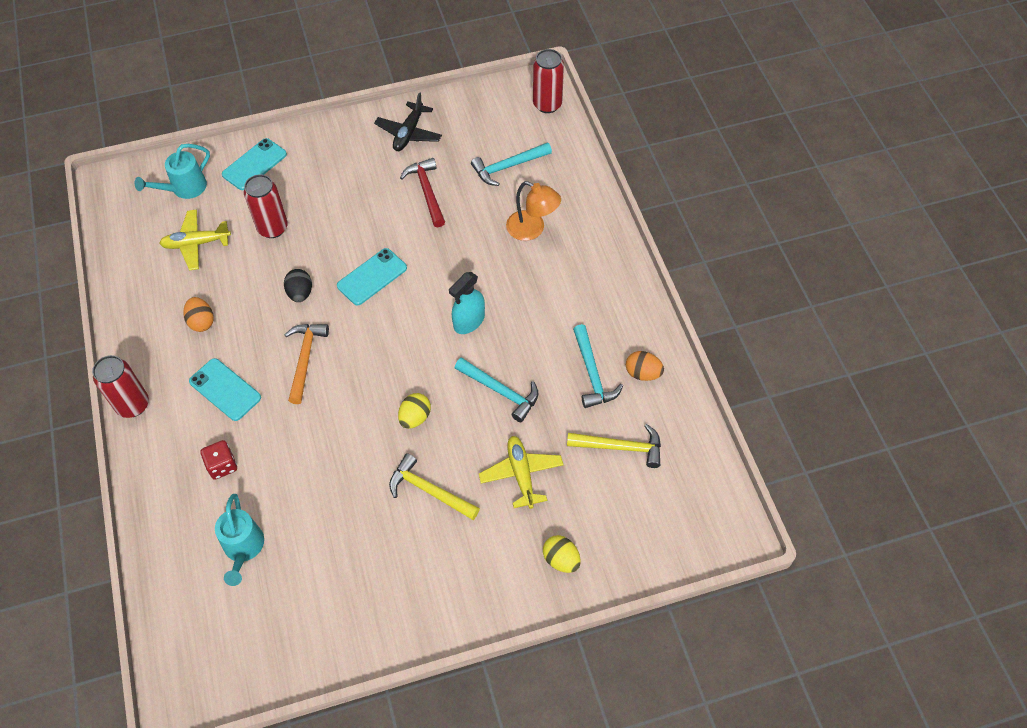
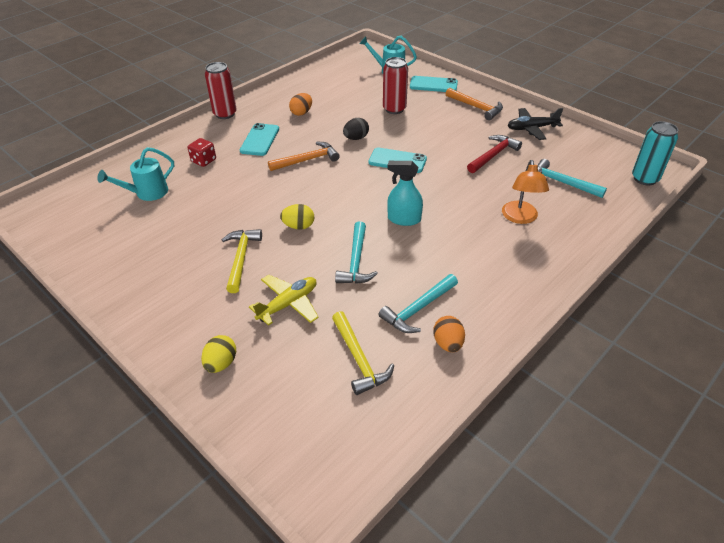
camera: 60 degrees right, 15 degrees down
(196, 244) = (355, 89): yellow plane -> none
(333, 154) = (476, 107): none -> orange hammer
(547, 104) = (644, 179): red can -> turquoise can

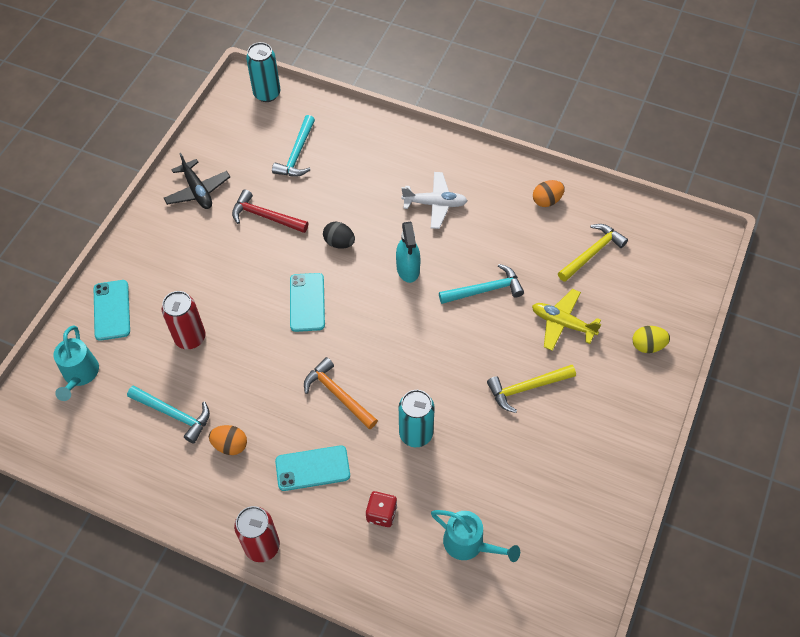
camera: 110 degrees left, 15 degrees up
(249, 188) = (416, 434): none -> turquoise can
(298, 226) = (458, 356): yellow egg -> none
(356, 138) = (273, 359): black egg -> black egg (339, 243)
(418, 309) = (521, 228): turquoise hammer -> turquoise hammer (174, 414)
(473, 254) = (435, 204): none -> white plane
(476, 107) = (162, 251): orange hammer -> none
(520, 218) = (367, 178): orange lamp -> none

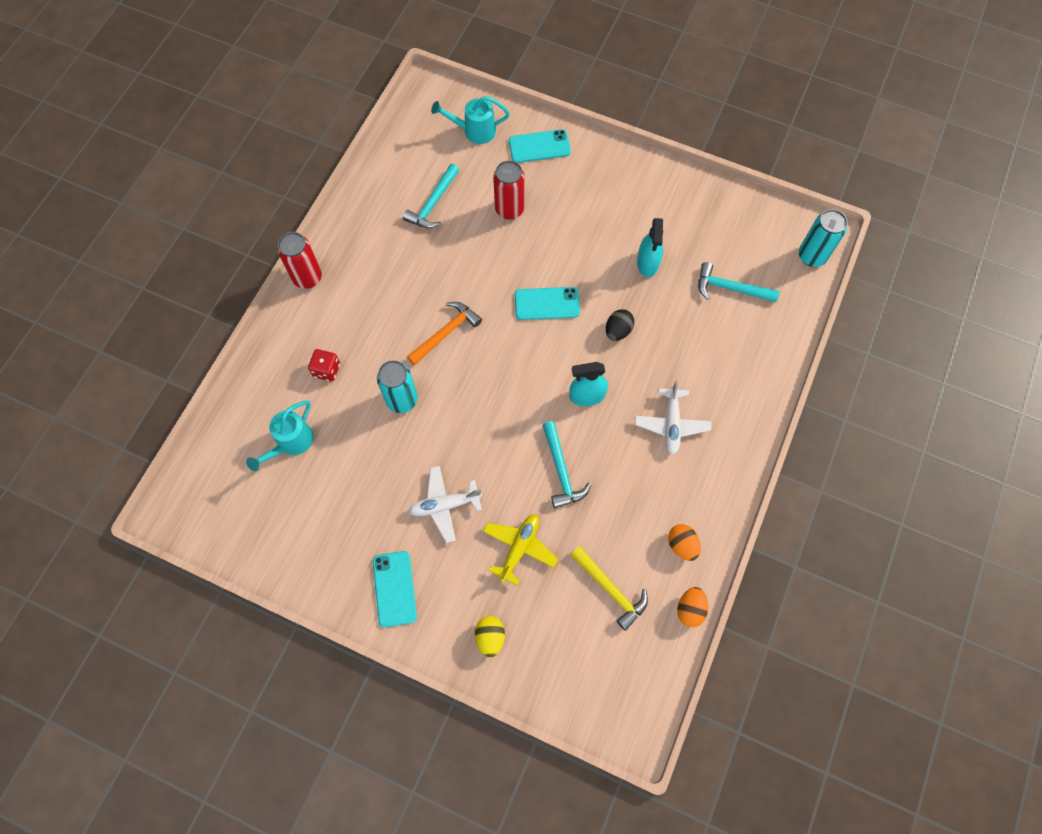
camera: 90 degrees right, 10 degrees up
(197, 191) = (677, 202): black plane -> none
(230, 445) = (401, 248): orange egg -> orange egg (690, 609)
(265, 217) = (647, 263): red hammer -> turquoise spray bottle
(312, 468) = (374, 313): turquoise phone -> turquoise phone (394, 588)
(527, 388) = (445, 505): yellow hammer -> white plane

